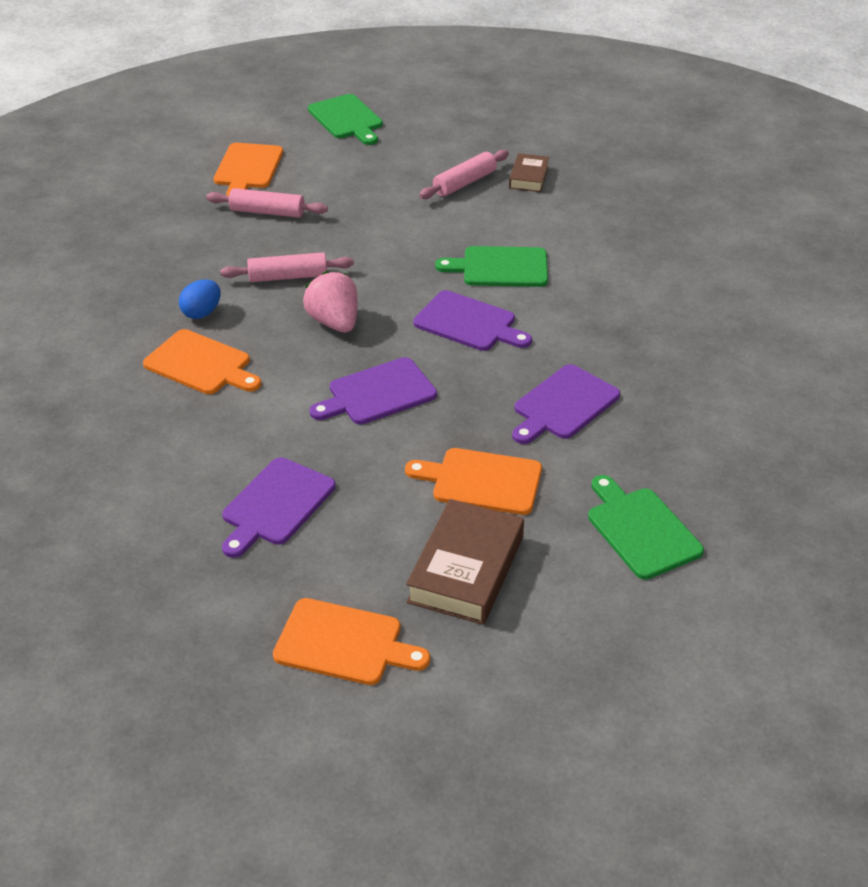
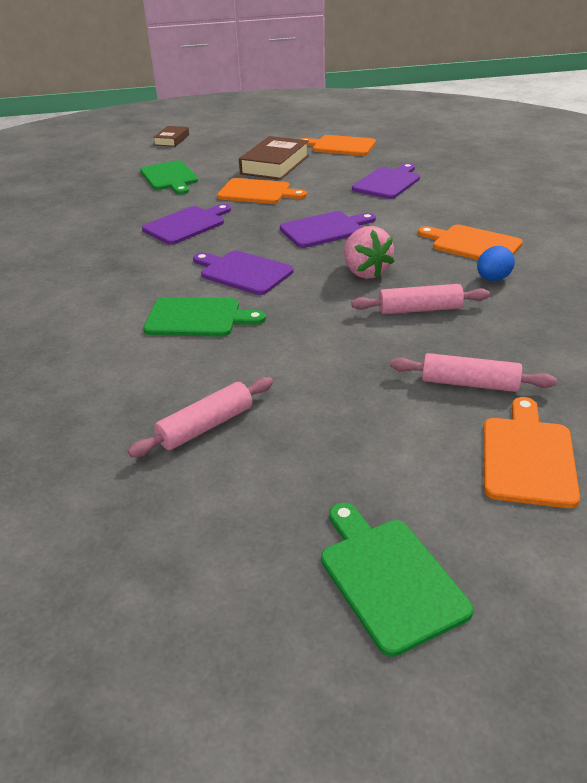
camera: 175 degrees left, 5 degrees down
(528, 177) = (113, 435): brown book -> brown book (172, 140)

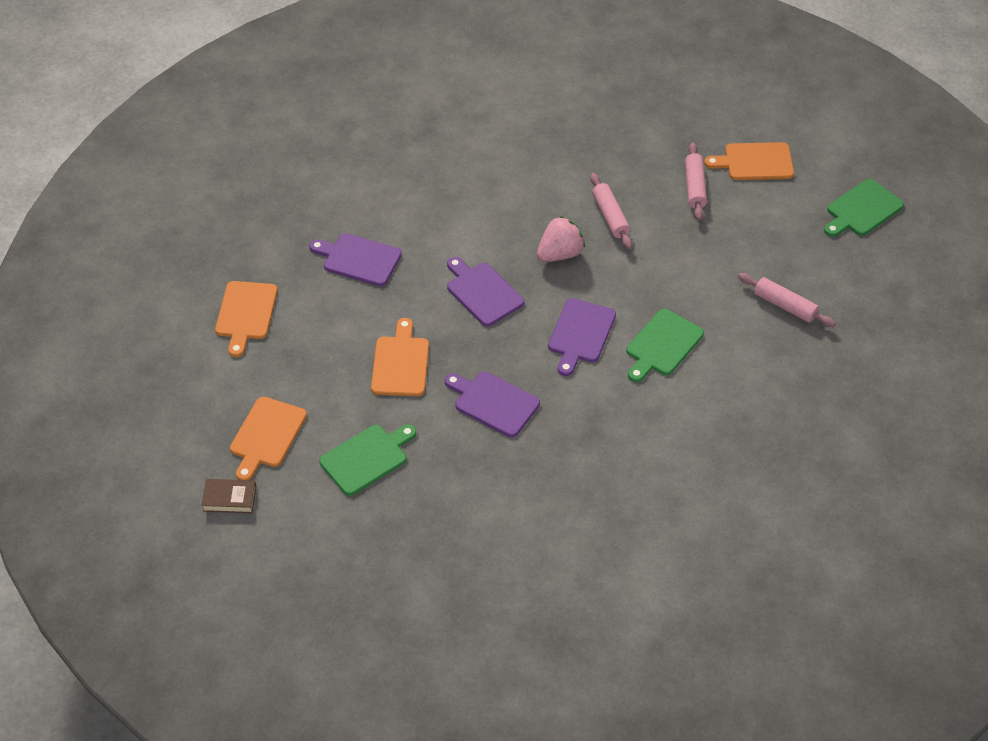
camera: 105 degrees left, 15 degrees up
(198, 318) = (662, 345): green cutting board -> green cutting board turned 135 degrees counterclockwise
(275, 165) = (315, 365): brown book -> none
(472, 244) = (492, 191): orange cutting board -> orange cutting board (266, 435)
(492, 279) = (551, 178): blue egg -> none

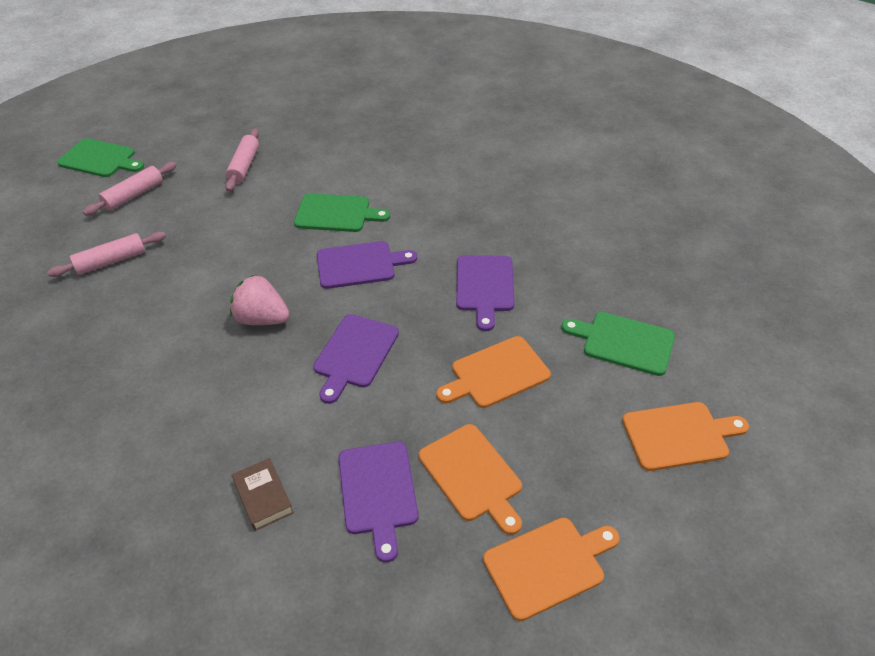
camera: 120 degrees left, 5 degrees down
(229, 499) = (773, 422): brown book -> brown book (263, 497)
(610, 216) = (185, 303): pink rolling pin -> pink rolling pin (134, 195)
(755, 162) = (55, 235): orange cutting board -> orange cutting board (472, 476)

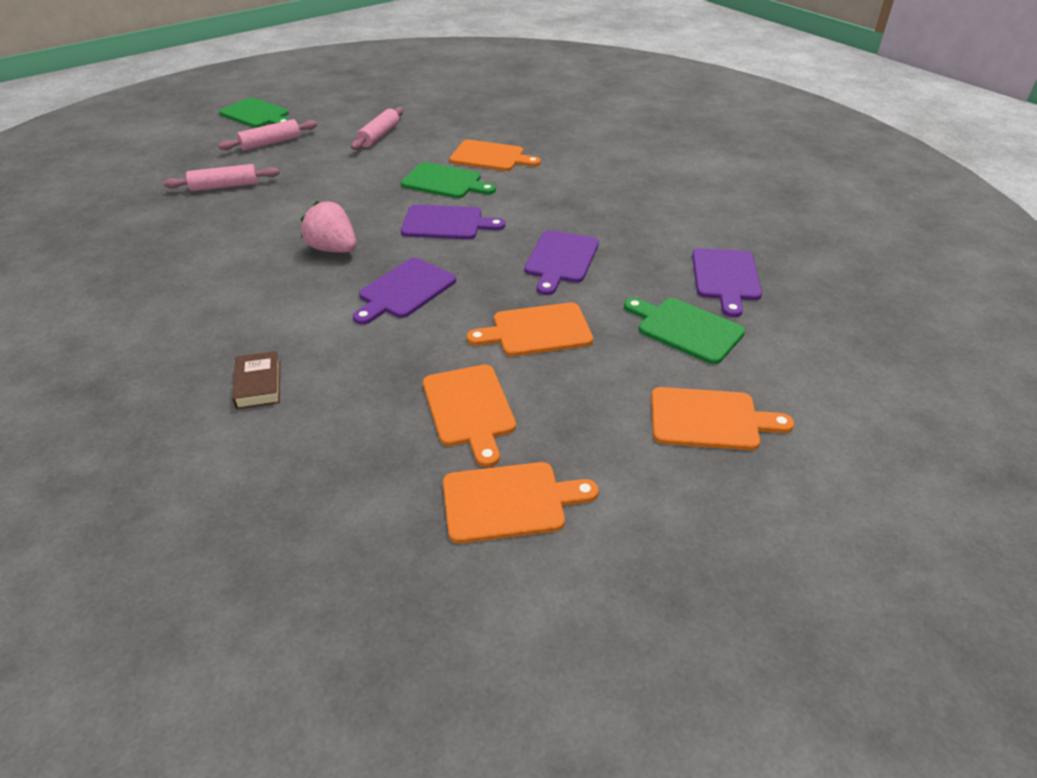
camera: 15 degrees right, 5 degrees down
(368, 174) = (490, 157): none -> orange cutting board
(378, 492) = (368, 403): purple cutting board -> purple cutting board (725, 278)

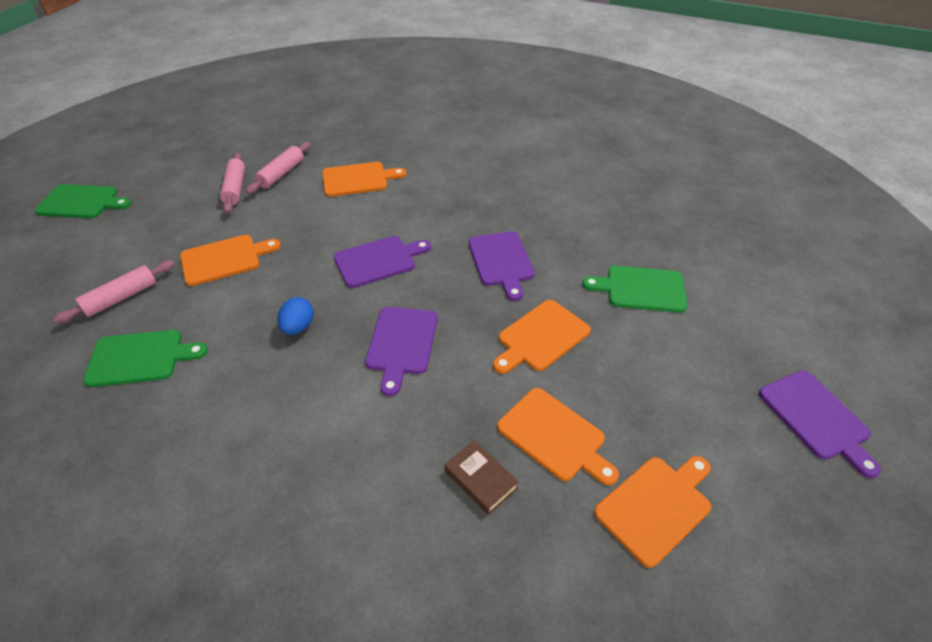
camera: 30 degrees left, 5 degrees up
(258, 384) = (356, 503): brown book -> brown book (480, 480)
(271, 143) = (128, 231): pink rolling pin -> pink rolling pin (281, 174)
(333, 249) = (298, 327): pink strawberry -> blue egg
(445, 182) = (340, 218): green cutting board -> green cutting board (140, 358)
(710, 419) = (721, 361): orange cutting board -> orange cutting board (225, 259)
(725, 278) = (629, 232): purple cutting board -> purple cutting board (816, 418)

